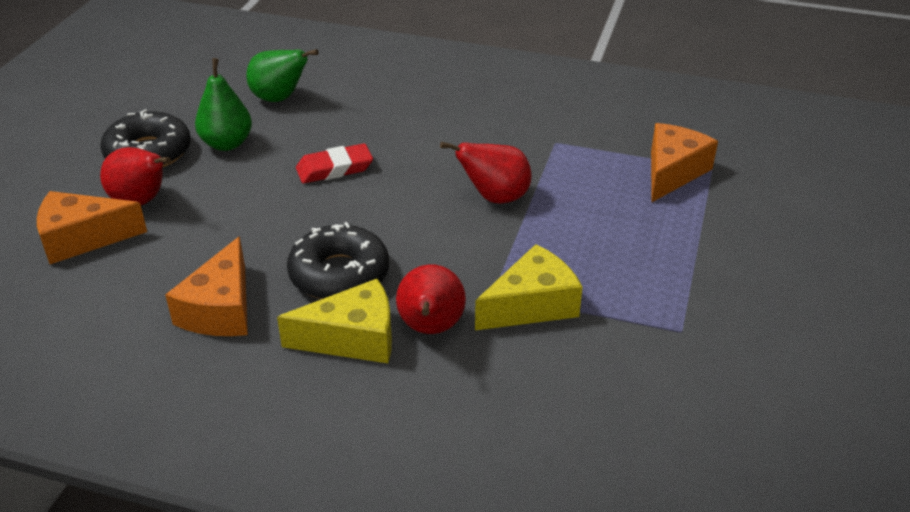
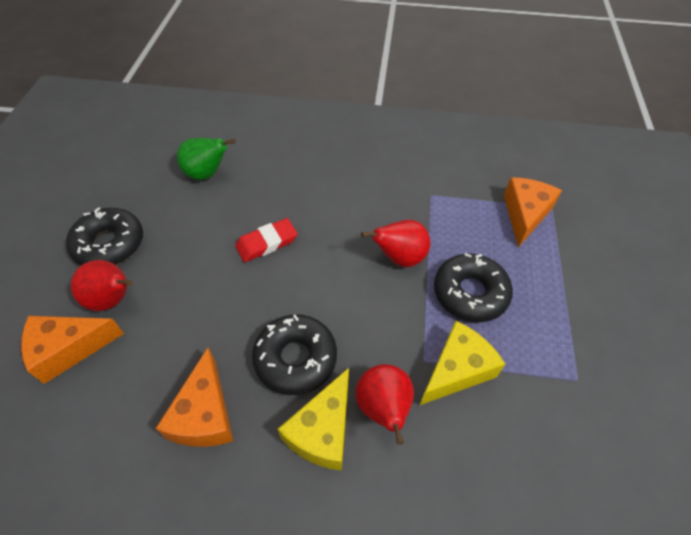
camera: 10 degrees left, 15 degrees up
(227, 144) = (173, 227): green pear -> none
(353, 338) = (323, 430): yellow cheese -> yellow cheese turned 135 degrees clockwise
(573, 238) = (470, 293): none -> black donut

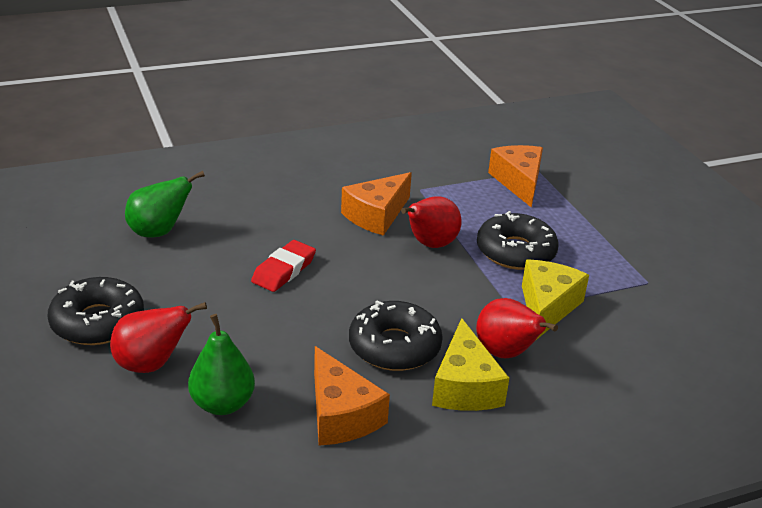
camera: 30 degrees left, 20 degrees down
(68, 349) = (139, 418): orange cheese -> orange cheese (376, 215)
(131, 361) = (222, 404): none -> green pear

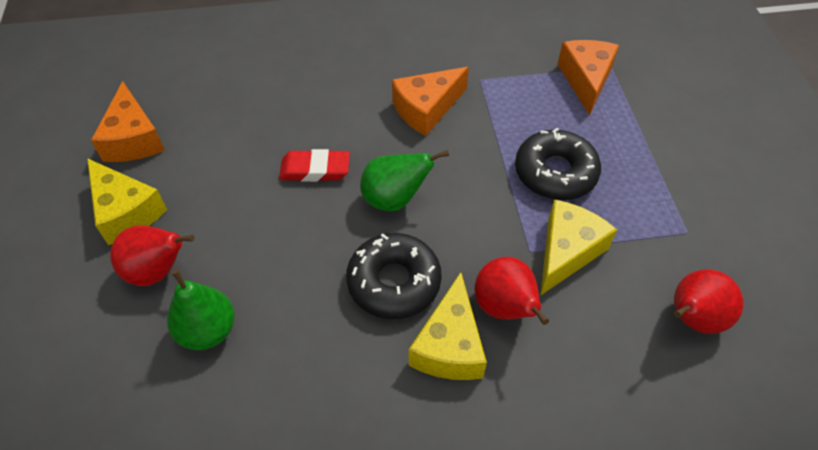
camera: 15 degrees right, 20 degrees up
(98, 322) = (126, 212): black donut -> yellow cheese
(159, 232) = (213, 108): green pear -> green pear (395, 199)
(283, 270) = (315, 169): red eraser -> red eraser turned 45 degrees clockwise
(341, 415) = (315, 363): orange cheese -> orange cheese (133, 139)
(430, 244) = (469, 153): red pear -> red pear (692, 319)

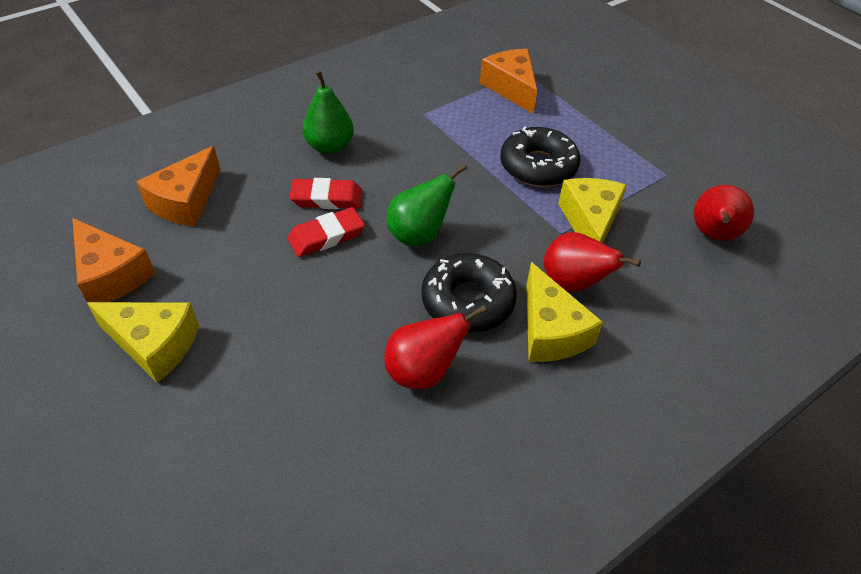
camera: 30 degrees left, 5 degrees down
(158, 271) = (231, 384): red pear -> red pear (423, 372)
(208, 331) = (323, 414): green pear -> green pear (329, 146)
(339, 133) = (327, 198): none -> red eraser
(426, 109) = (393, 152): orange cheese -> orange cheese (186, 201)

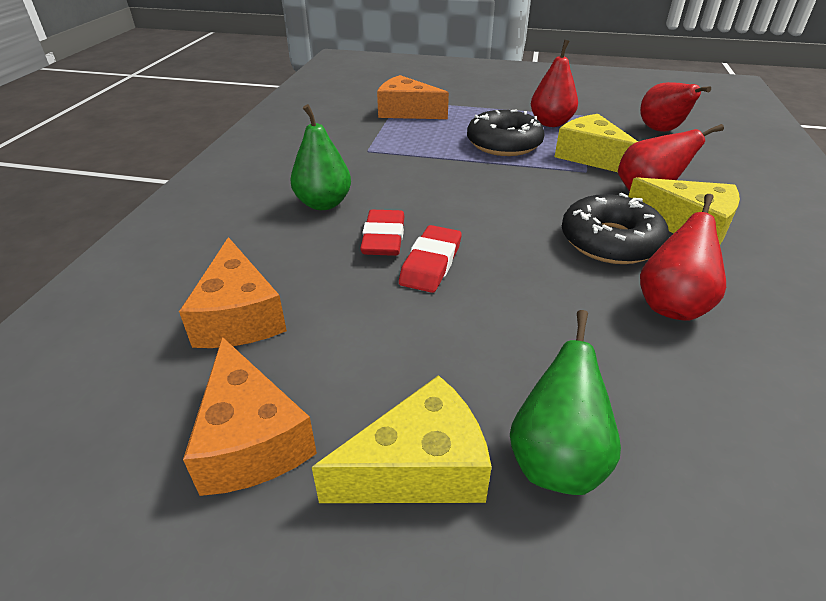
camera: 40 degrees left, 10 degrees down
(111, 275) = (251, 439): orange cheese -> orange cheese turned 60 degrees clockwise
(327, 198) = (384, 238): red eraser -> red eraser turned 45 degrees counterclockwise
(419, 234) = (501, 221): green pear -> green pear (556, 460)
(618, 167) = (551, 123): none -> red pear

